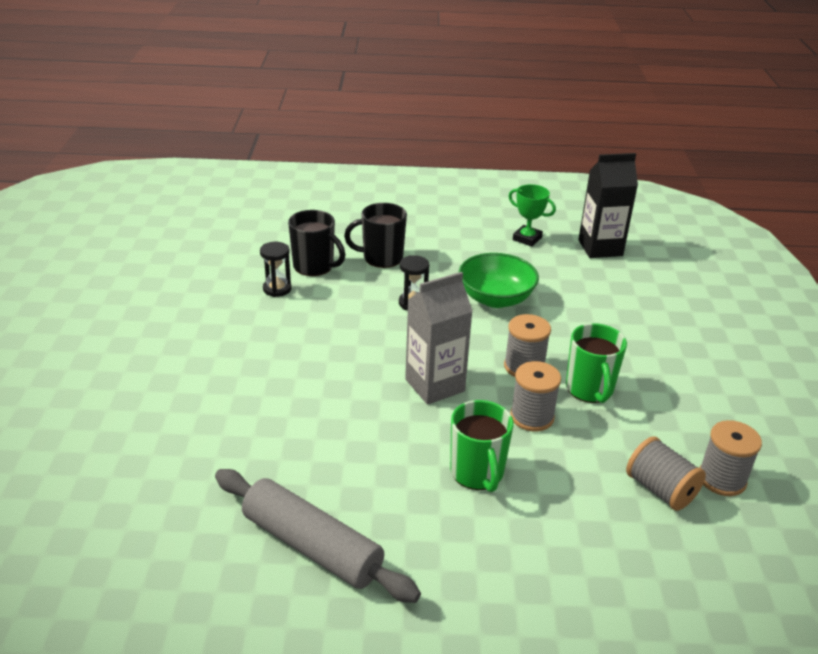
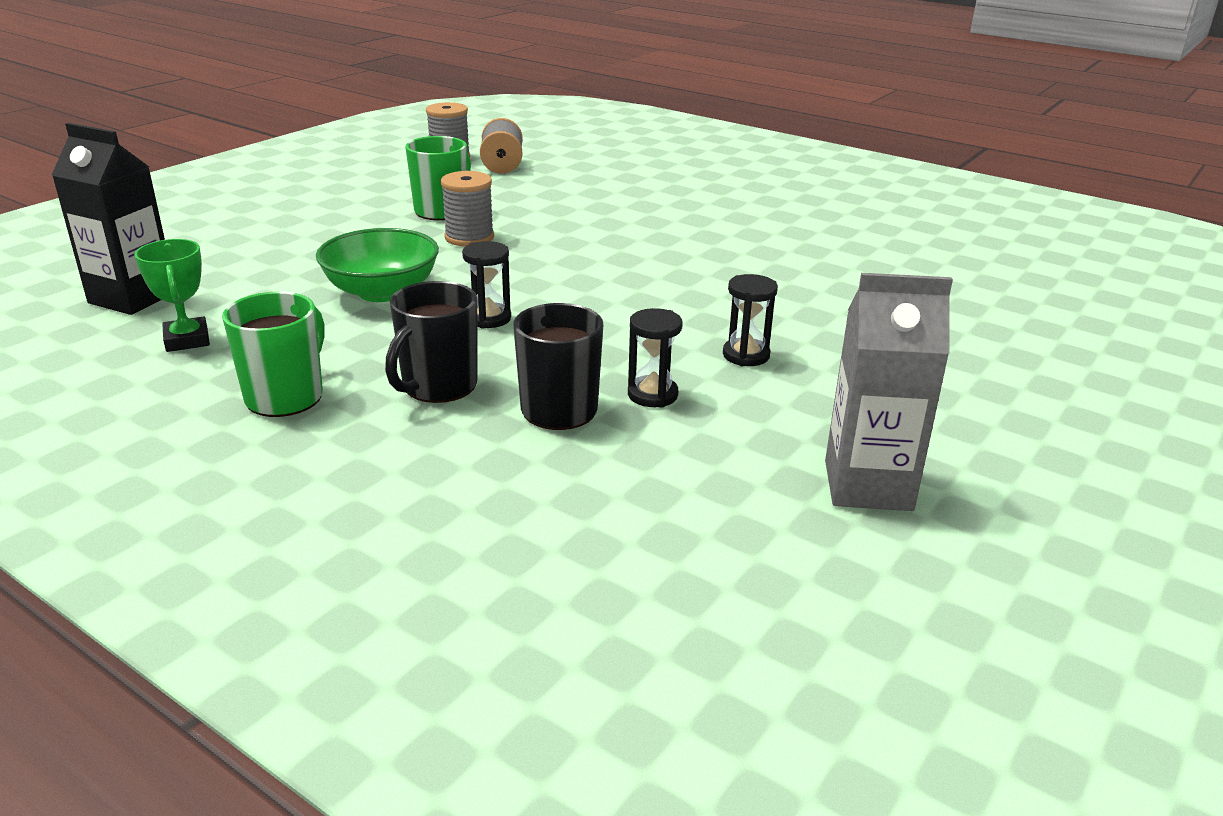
camera: 145 degrees left, 5 degrees down
(246, 332) = (746, 355): none -> black hourglass
(312, 546) = (799, 208): grey rolling pin -> none
(381, 258) = (438, 386): black mug -> black mug turned 90 degrees clockwise
(434, 385) = (579, 251): grey carton -> grey carton (868, 485)
(477, 473) = (624, 202): green mug -> green mug (286, 397)
(532, 417) = (525, 212): grey spool -> none

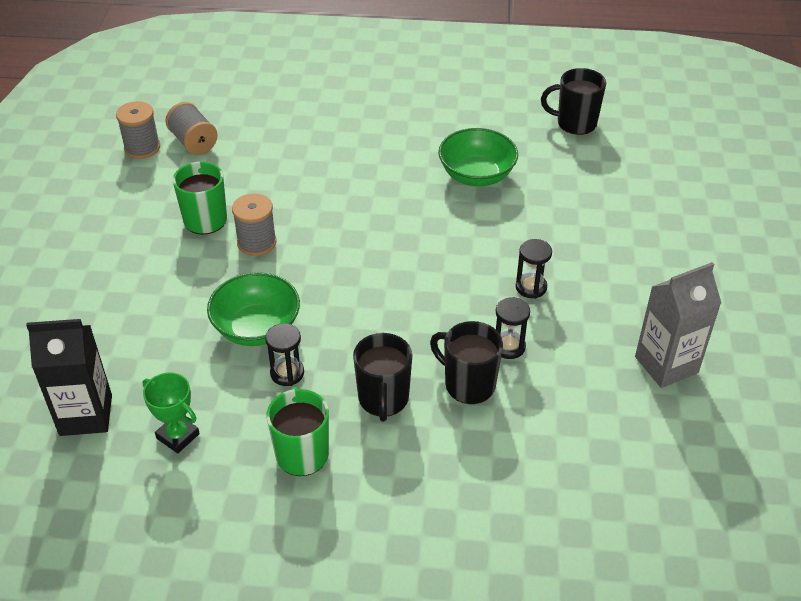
camera: 30 degrees left, 15 degrees up
(488, 318) = (353, 323): black hourglass -> black hourglass (287, 373)
(782, 255) = (476, 175): none -> green bowl
(962, 248) = (575, 123): none -> black mug

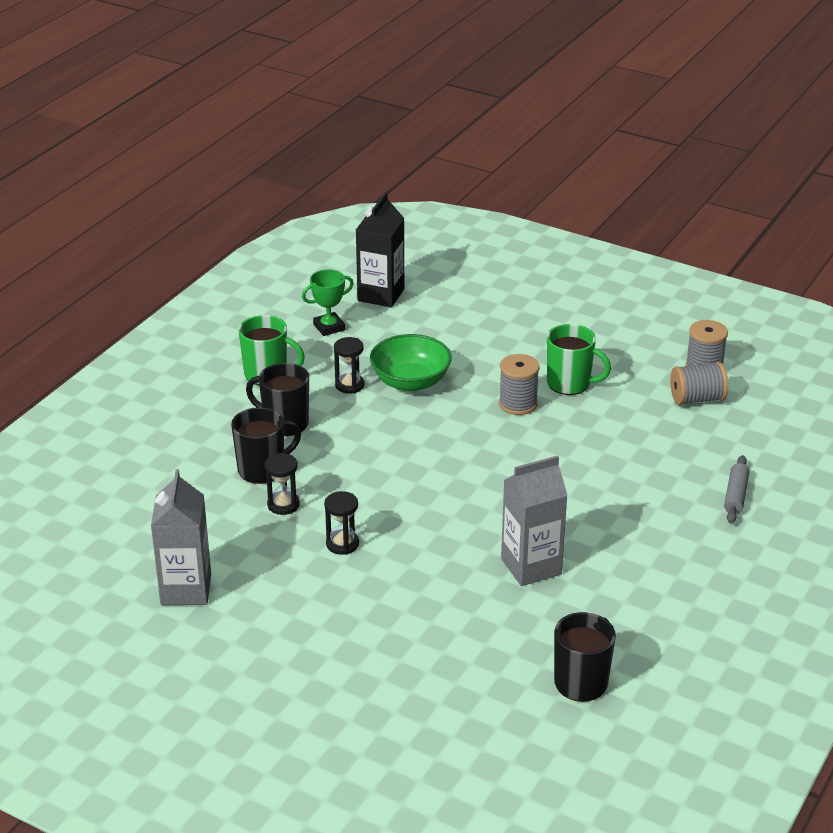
camera: 115 degrees right, 10 degrees down
(319, 99) = (735, 495): none -> grey rolling pin
(476, 175) = (531, 566): green bowl -> grey carton

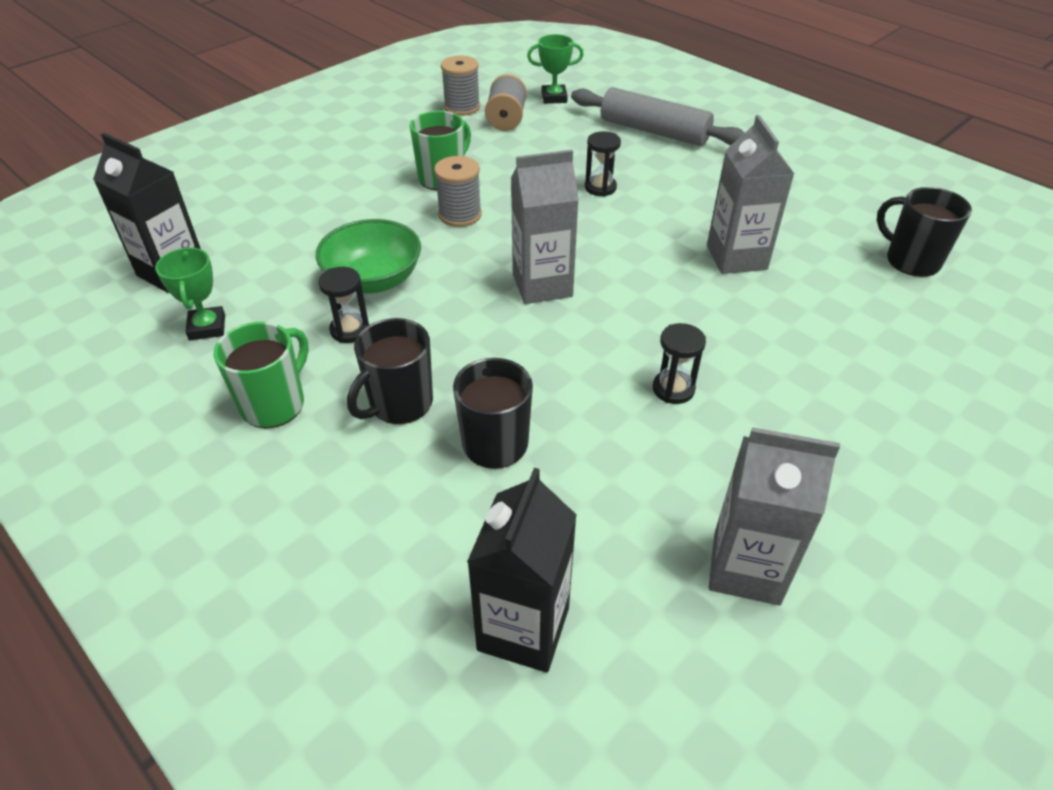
camera: 75 degrees left, 10 degrees up
(123, 505) = (523, 629): none -> black carton
(283, 505) = (579, 432): black hourglass -> black hourglass (600, 188)
(440, 463) = (542, 285): none -> grey carton
(735, 495) = (654, 131): grey rolling pin -> grey rolling pin, size x1.92
(764, 421) = (554, 98): none -> green trophy

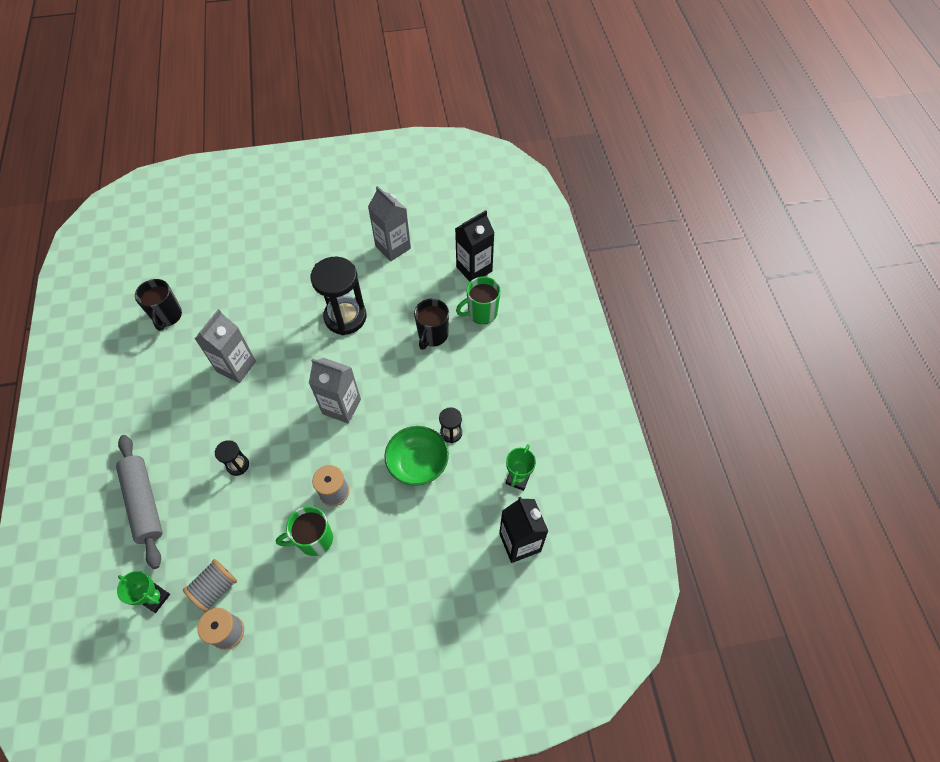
camera: 145 degrees left, 15 degrees up
(274, 404) = (507, 406): green mug -> green mug (481, 313)
(399, 403) = (456, 375): black mug -> none
(673, 389) = (345, 317): black hourglass -> black hourglass, size x2.11

